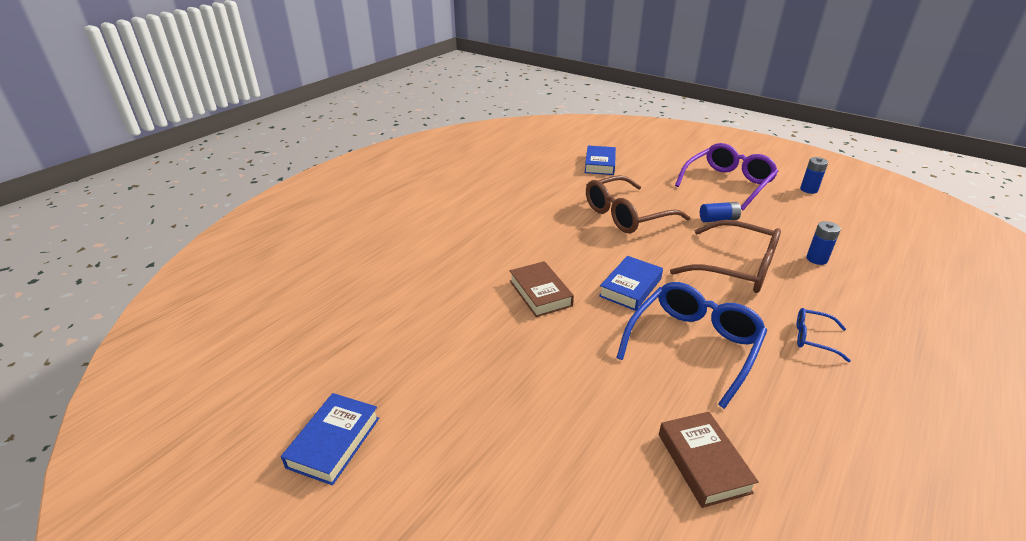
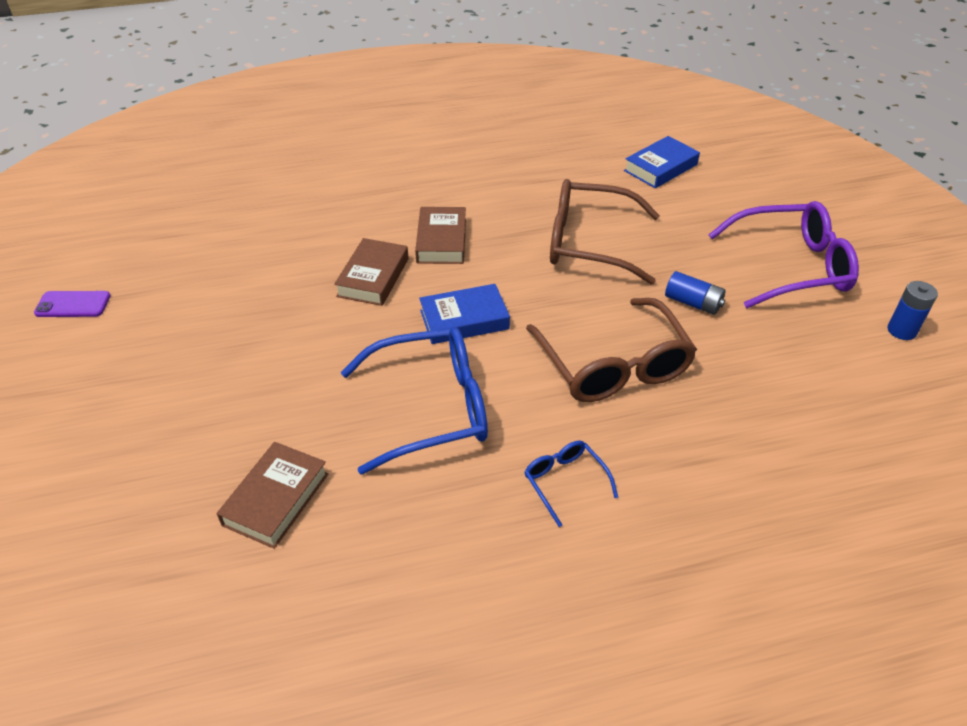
camera: 40 degrees right, 10 degrees up
(334, 442) = (73, 305): blue book -> purple phone
(547, 252) = (441, 241): none -> brown book
(816, 259) = (736, 413): blue battery -> none

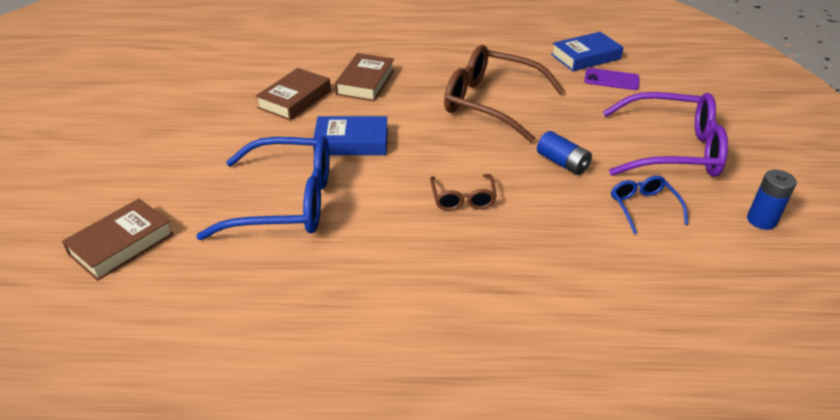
camera: 15 degrees right, 5 degrees down
(73, 305) = (60, 82): purple phone -> purple phone (611, 80)
(565, 482) = (369, 282): blue glasses -> blue glasses (643, 207)
(613, 365) = (463, 199): brown glasses -> brown glasses, size x0.48

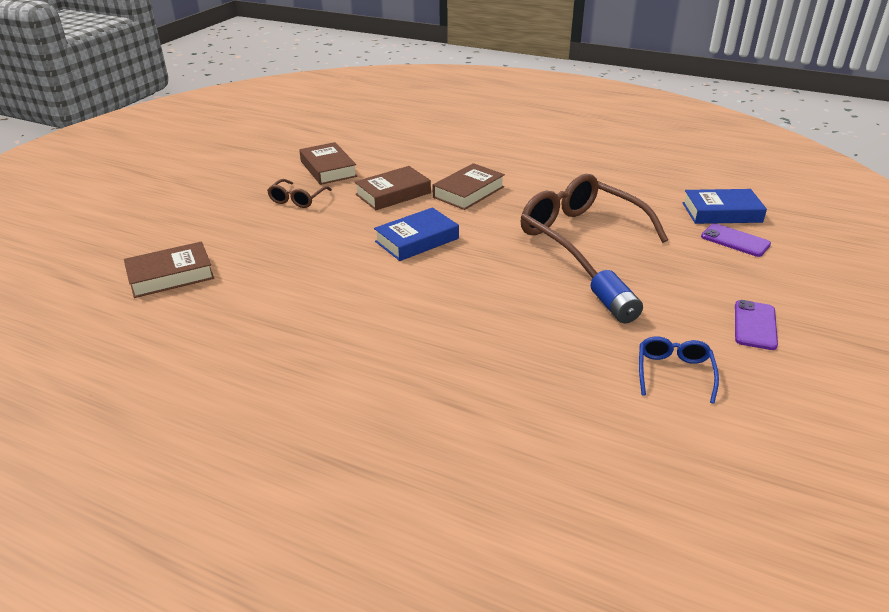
camera: 25 degrees right, 5 degrees down
(209, 86) = (328, 169): none -> brown book
(286, 202) = (322, 276): blue glasses -> none
(351, 142) = (417, 240): blue book -> blue book turned 60 degrees counterclockwise
(463, 199) = (484, 314): brown glasses -> brown glasses (297, 199)
(672, 150) = (755, 325): purple glasses -> purple phone
(761, 220) = (813, 425): blue battery -> none

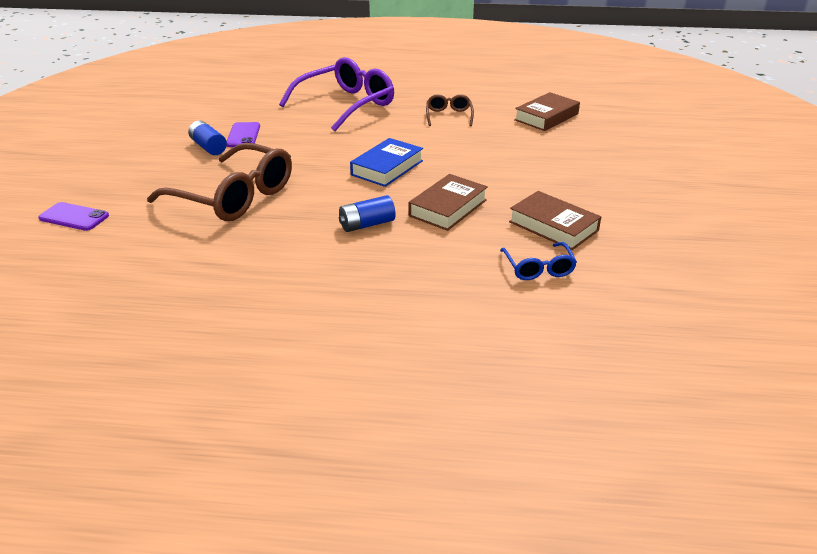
camera: 160 degrees right, 0 degrees up
(297, 199) = (537, 185): brown glasses -> brown glasses (449, 116)
(403, 358) = (346, 105): none -> purple glasses
(468, 192) = (367, 224): brown book -> blue battery
(674, 373) = (175, 122): blue glasses -> blue glasses (538, 268)
(721, 212) = (67, 249): blue book -> none
(755, 325) = (103, 152): purple phone -> purple phone (243, 135)

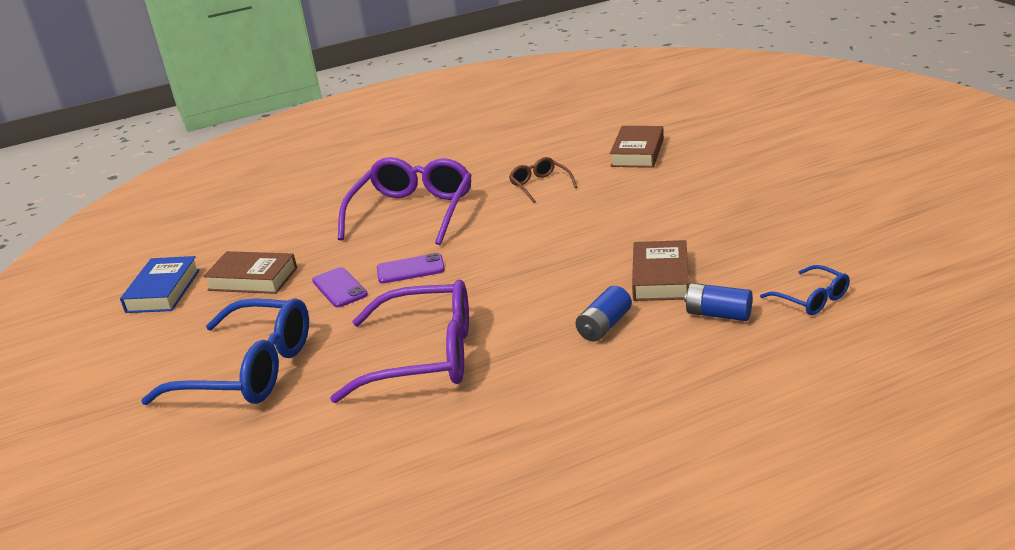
camera: 25 degrees left, 5 degrees down
(74, 217) = (262, 457): purple phone -> purple phone (410, 269)
(133, 164) = (249, 370): none -> blue glasses
(208, 147) = (316, 316): blue battery -> blue battery (718, 314)
(234, 197) = (424, 356): brown glasses -> purple glasses
(387, 168) = (548, 262): blue book -> blue book (163, 291)
(553, 226) = (776, 256): brown book -> brown book (253, 279)

